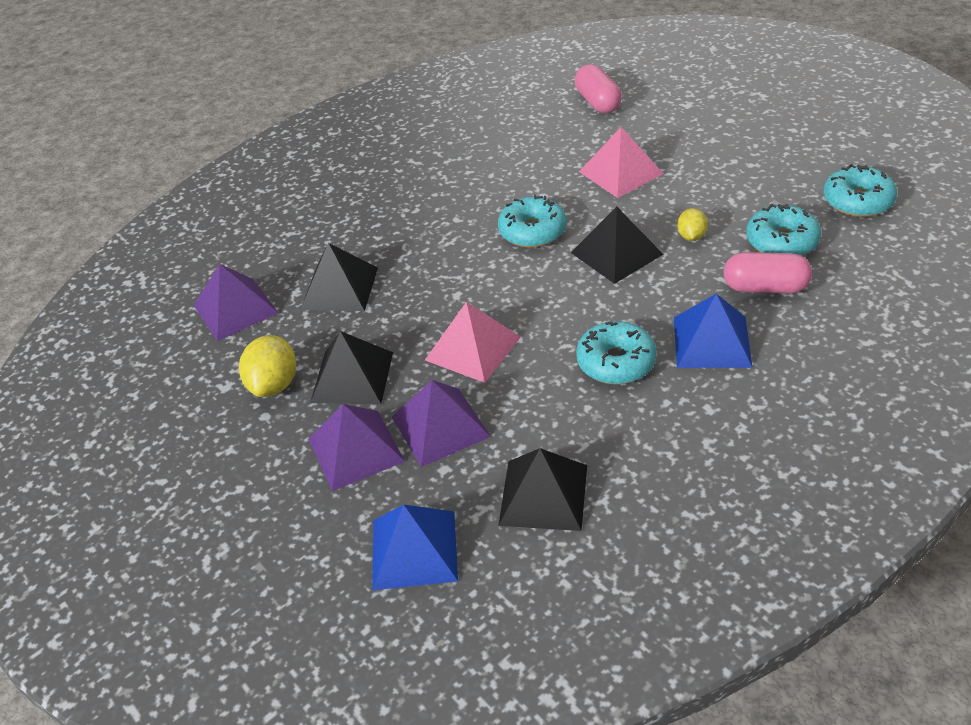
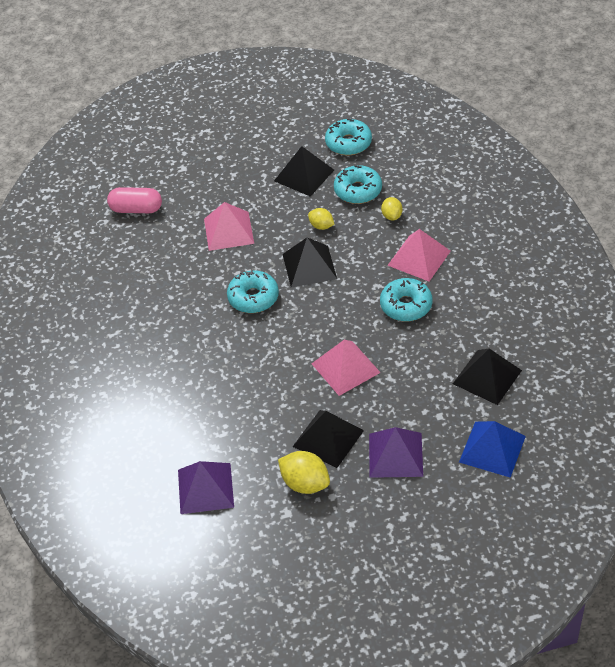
camera: 65 degrees left, 5 degrees up
(339, 288) = (230, 420): black pyramid -> black pyramid (304, 175)
(440, 426) = (403, 406): purple pyramid -> none
(712, 341) = (419, 258): blue pyramid -> pink pyramid
(765, 287) = (392, 216): pink capsule -> yellow lemon

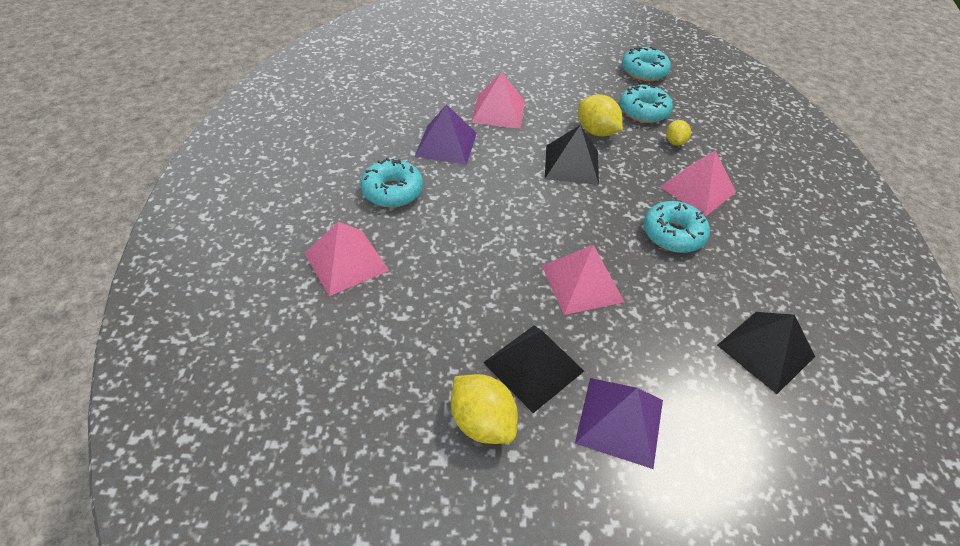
camera: 10 degrees right, 0 degrees up
(136, 209) = (416, 71): pink capsule -> none
(162, 406) = (346, 261): none -> pink pyramid
(205, 488) = (348, 383): purple pyramid -> purple pyramid (446, 144)
(253, 297) = (500, 177): turquoise donut -> turquoise donut (392, 191)
(304, 175) = (591, 85): black pyramid -> none
(321, 226) = (596, 131): yellow lemon -> yellow lemon, size x1.66
(492, 449) = (763, 459): blue pyramid -> none

